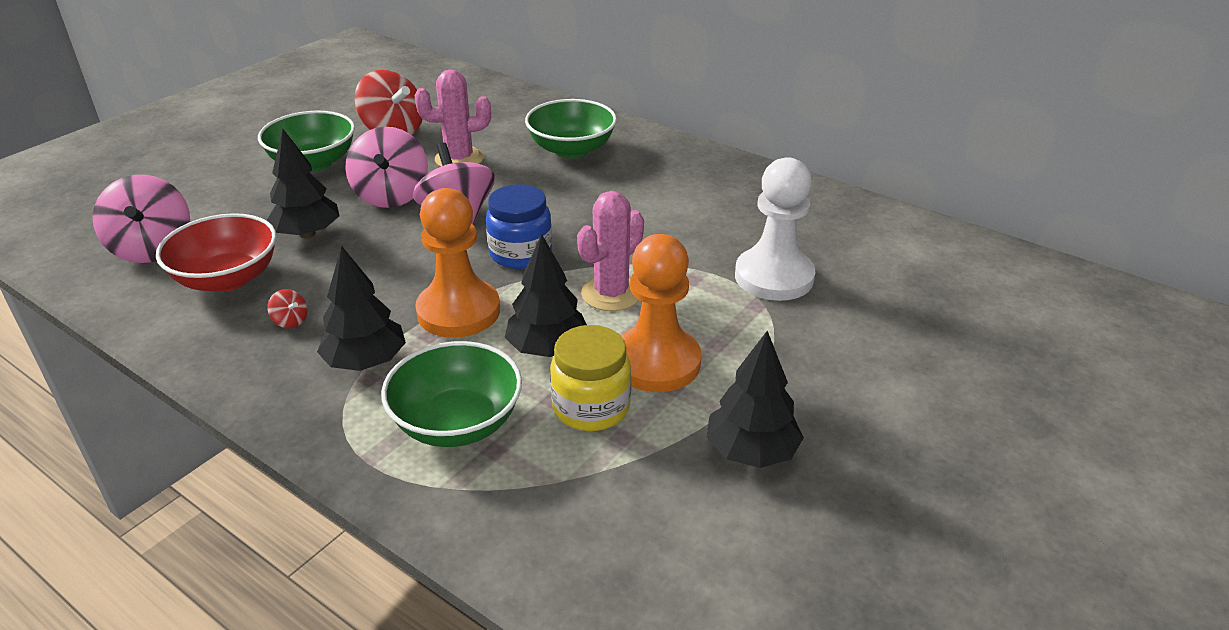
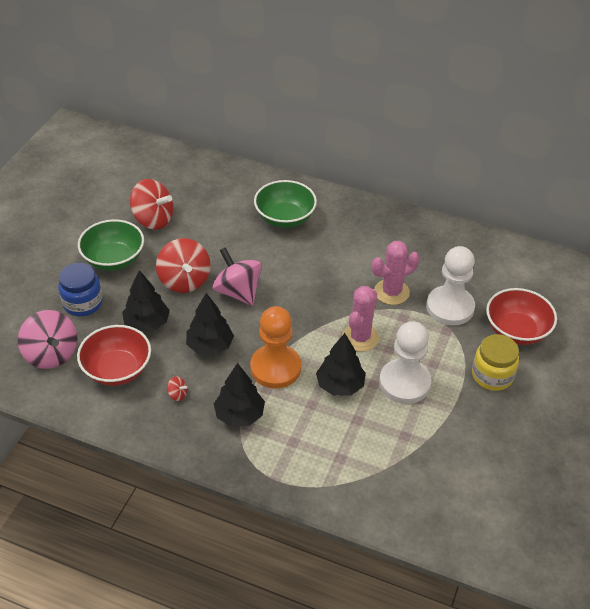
camera: 15 degrees left, 10 degrees up
(391, 195) = (184, 280): pink spinning top -> red spinning top
(457, 423) = (312, 445): green bowl -> none
(459, 159) = (213, 239): pink cactus -> pink cactus (391, 292)
(520, 253) = (292, 316): blue jar -> blue jar (83, 303)
(591, 407) = (381, 420): yellow jar -> yellow jar (492, 376)
(656, 362) = (404, 383): orange pawn -> white pawn
(751, 452) = (474, 431): black tree -> black tree (210, 346)
(877, 322) = (516, 330): none -> red bowl

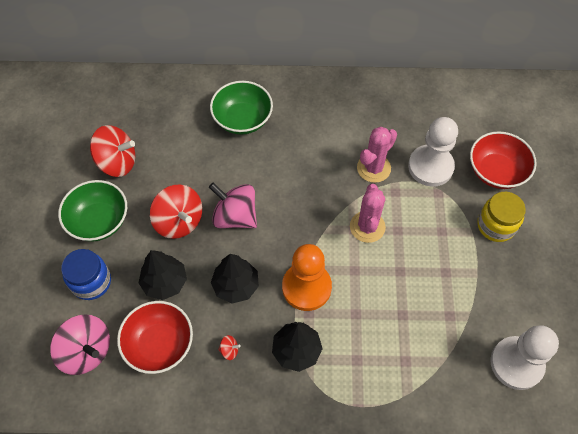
camera: 20 degrees left, 15 degrees up
(340, 385) = (372, 284): black tree -> none
(404, 383) = (426, 260): white pawn -> white pawn (516, 363)

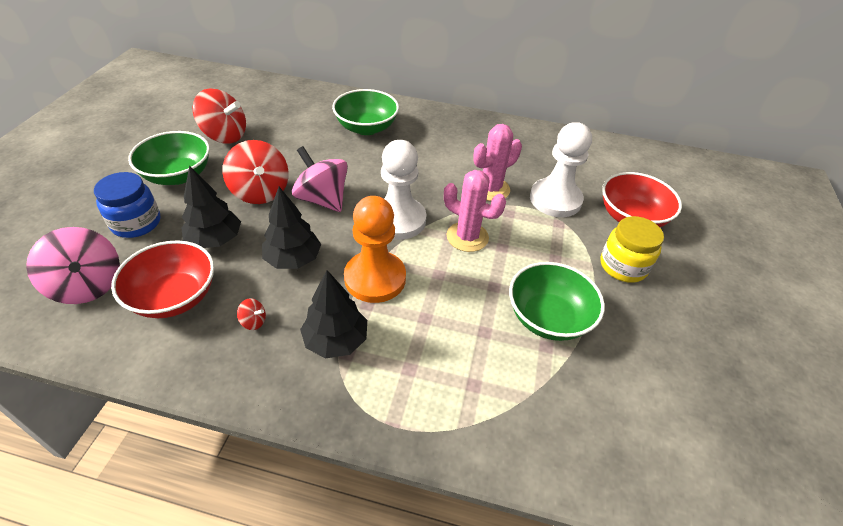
camera: 10 degrees right, 15 degrees down
(367, 227) = (467, 237): pink cactus -> pink cactus turned 75 degrees counterclockwise
(446, 290) = (548, 318): none -> green bowl
(516, 363) = (629, 424): white pawn -> white pawn (398, 220)

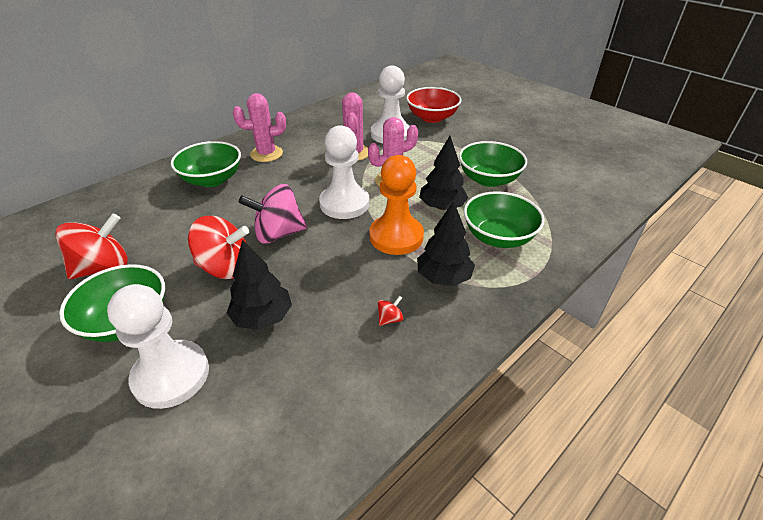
camera: 55 degrees left, 5 degrees down
(88, 285) = (234, 441): pink spinning top -> none
(136, 223) = (171, 375): blue jar -> white pawn
(174, 297) = (316, 367): red bowl -> none
(293, 259) = (336, 273): black tree -> black tree (442, 207)
(432, 137) = (266, 154): none -> pink cactus
(438, 366) = (498, 237): none -> green bowl
(623, 266) = (468, 137): yellow jar -> none

